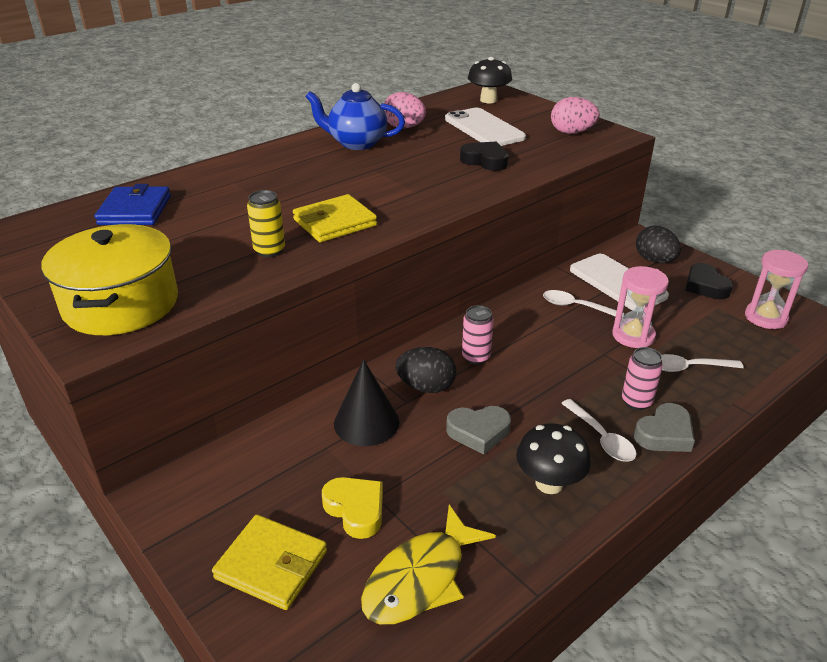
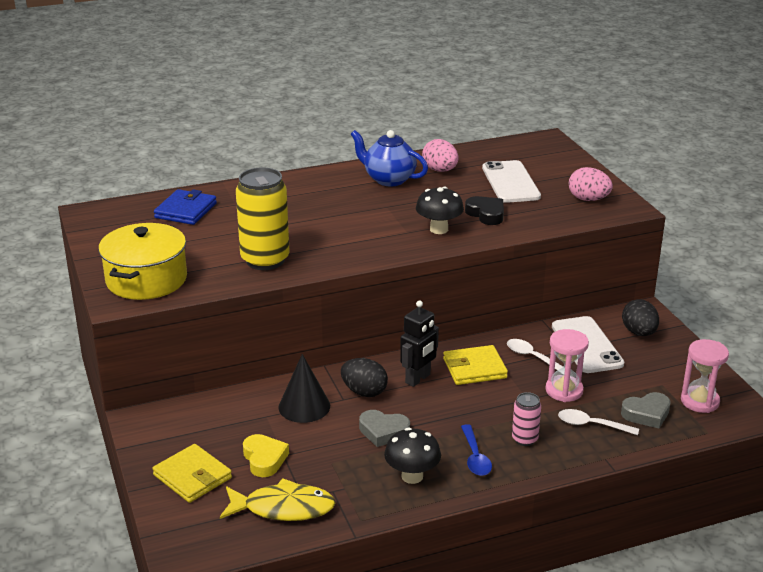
camera: 20 degrees right, 5 degrees down
(269, 250) = (265, 260): yellow can -> yellow can, size x1.99
(334, 222) = (326, 247): yellow wallet -> yellow wallet (474, 368)
(420, 578) = (283, 508): yellow fish -> yellow fish turned 150 degrees counterclockwise
(476, 357) = (418, 379): pink can -> black robot
(488, 100) = (539, 153): black mushroom -> black mushroom (439, 229)
(601, 438) = (475, 457): white spoon -> blue spoon
(664, 434) = (528, 466): grey heart -> grey heart (646, 414)
(705, 286) = (667, 364): black heart -> none

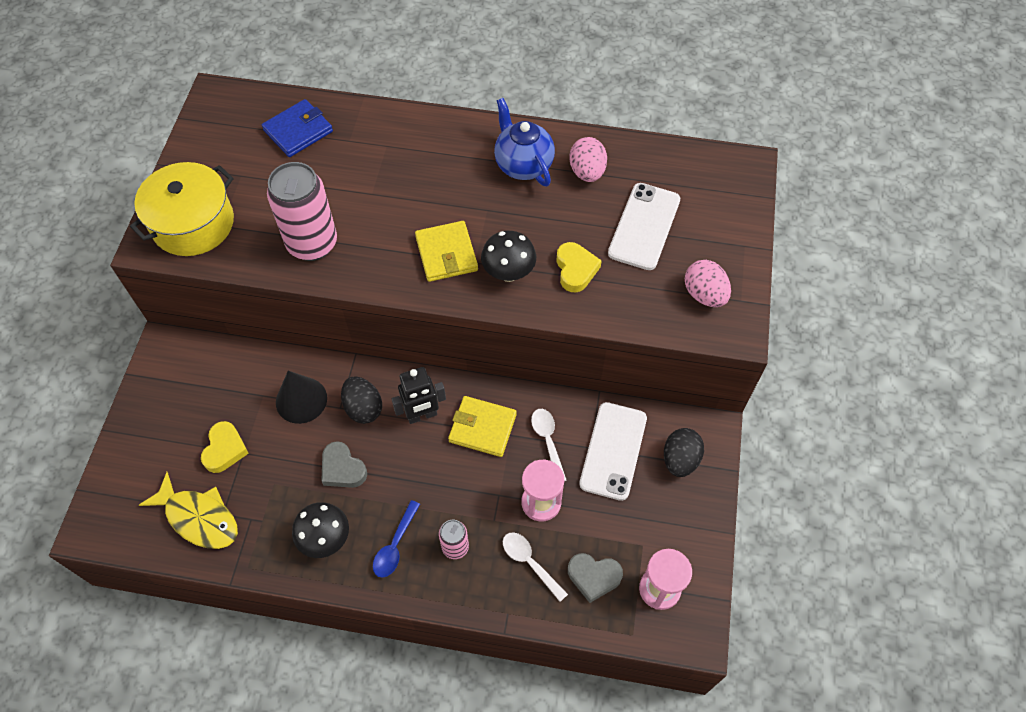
camera: 30 degrees right, 30 degrees up
(192, 477) = (157, 440): yellow wallet -> yellow wallet (446, 254)
(265, 260) = (312, 244): yellow can -> pink can
(486, 214) = (575, 270): black heart -> yellow heart

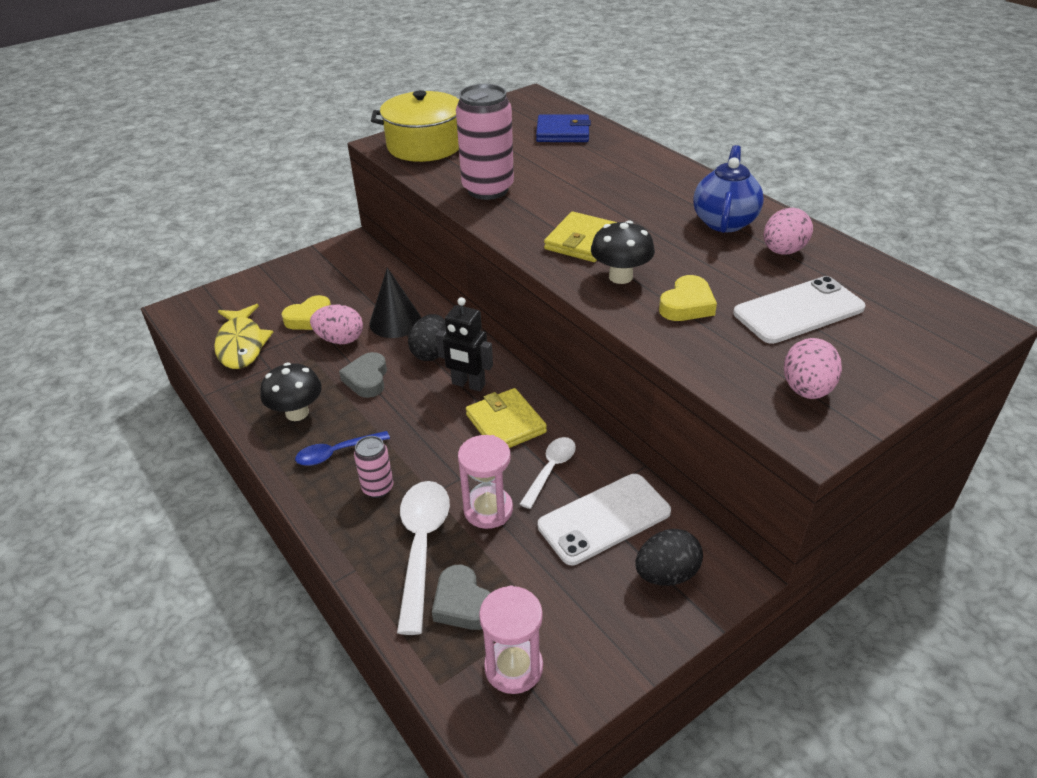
camera: 45 degrees right, 20 degrees down
(277, 450) = (340, 340): none -> pink egg
(530, 562) = (421, 546): white spoon -> white spoon, size x1.67

